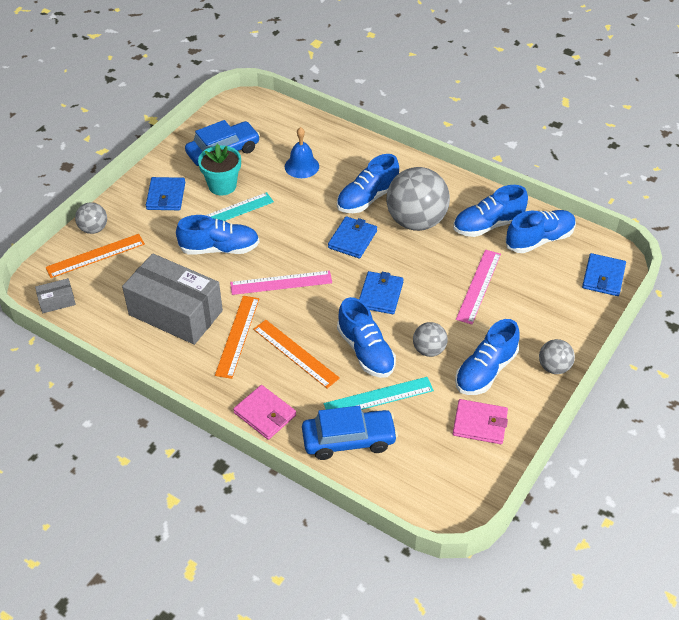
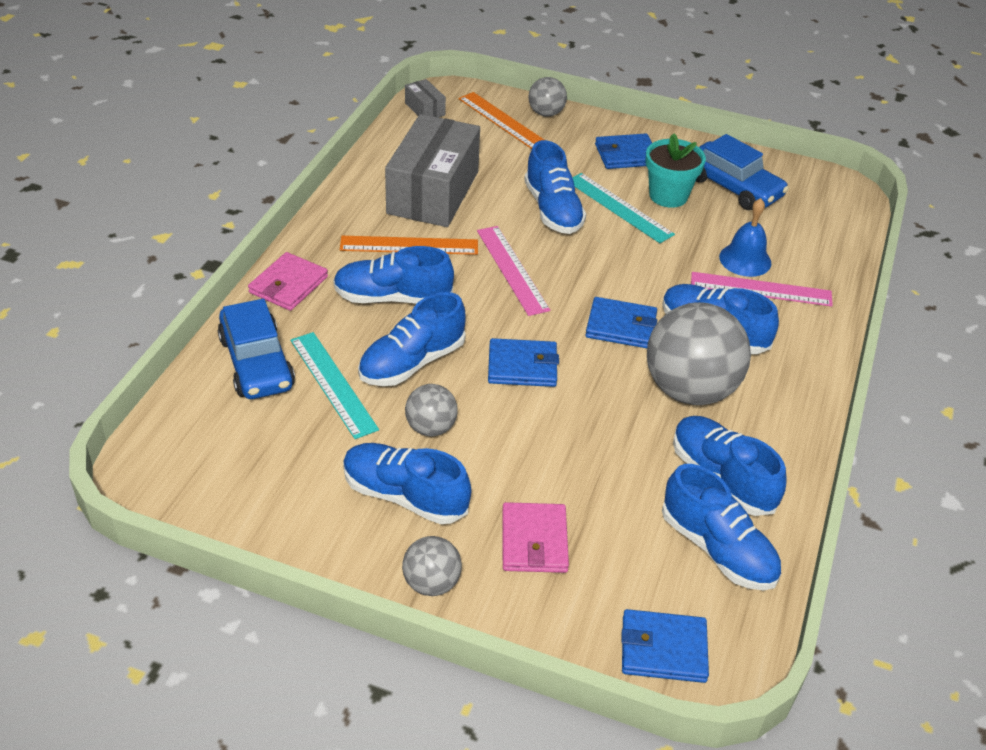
camera: 75 degrees right, 5 degrees down
(295, 353) = (392, 298): orange ruler -> blue shoe
(478, 286) = (578, 475): pink ruler -> pink ruler (761, 289)
(480, 423) = (302, 496): pink wallet -> pink wallet (534, 541)

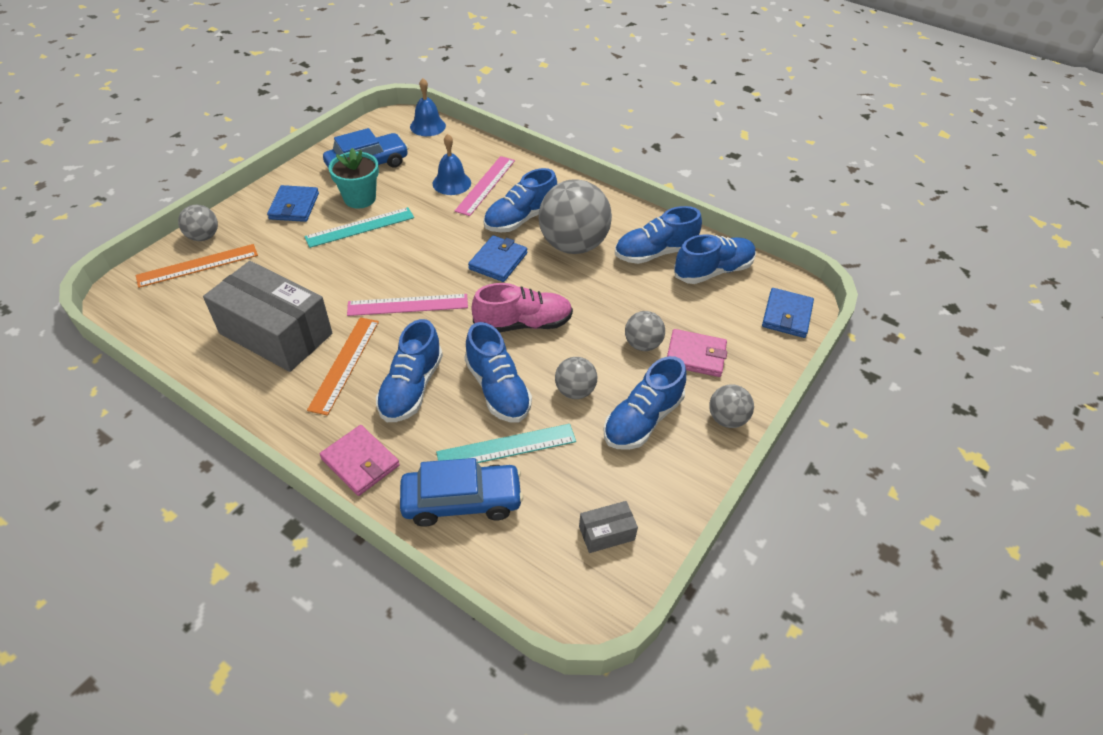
camera: 75 degrees left, 5 degrees up
(425, 109) = (138, 314): grey box -> grey box (606, 533)
(522, 366) = (523, 324): blue wallet -> pink shoe
(532, 482) = (642, 344): none -> grey ball
(553, 210) = (343, 264): blue shoe -> none
(847, 216) = (427, 126): none -> blue bell

